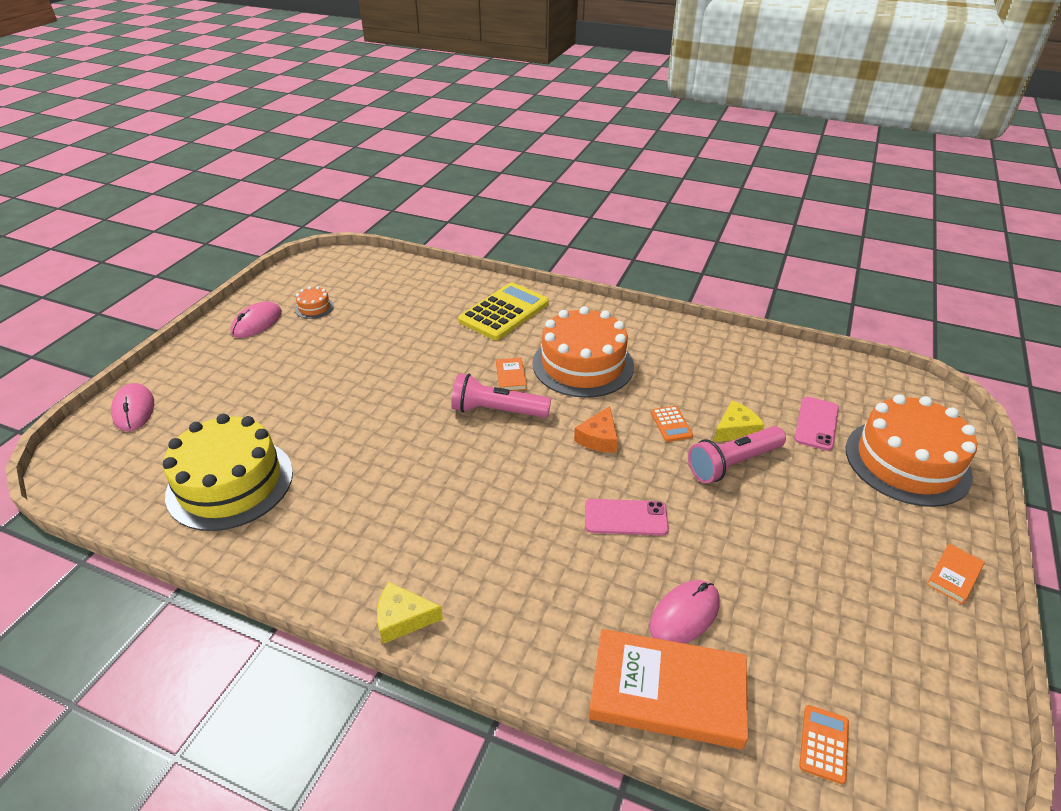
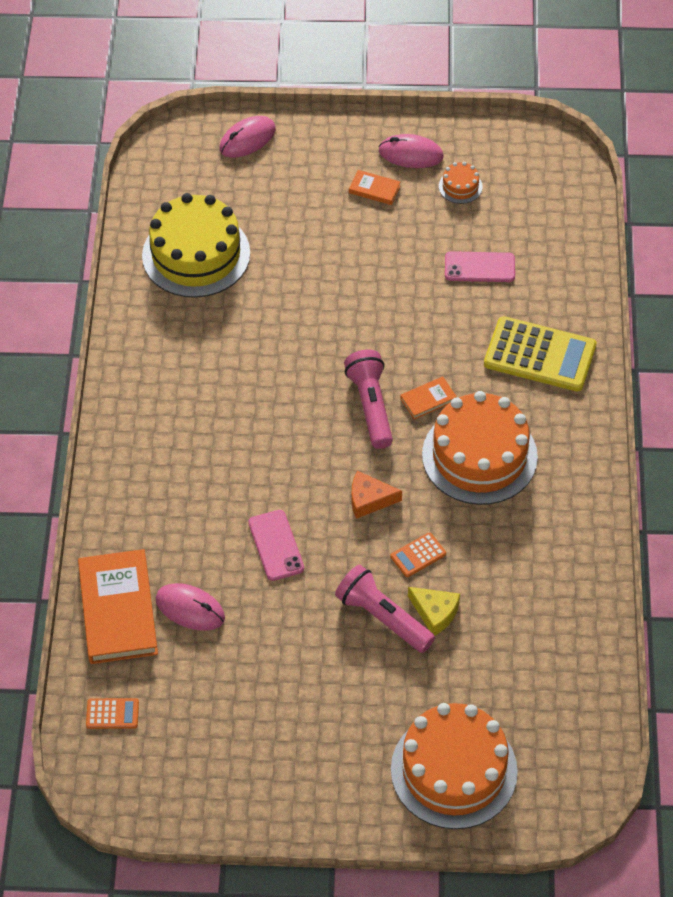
camera: 70 degrees right, 15 degrees up
(403, 618) = (116, 427): yellow cheese -> none
(816, 423) = (479, 685): pink phone -> pink phone (479, 267)
(954, 575) = (311, 806): orange book -> orange book (374, 189)

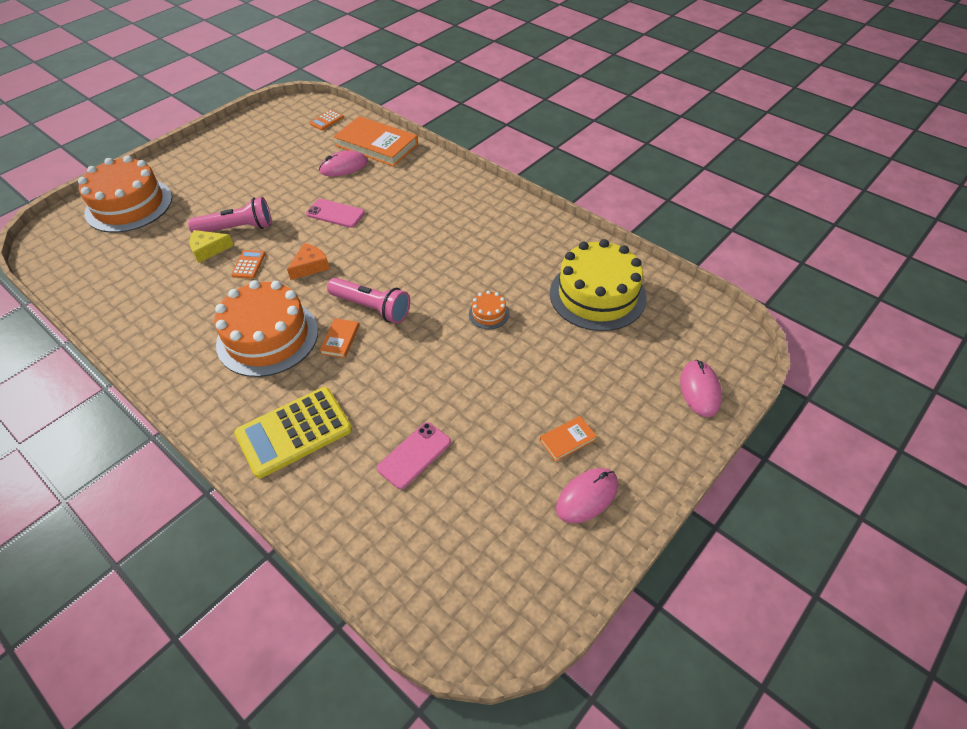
camera: 130 degrees right, 5 degrees down
(460, 186) = (513, 508): orange cake -> orange cake (489, 314)

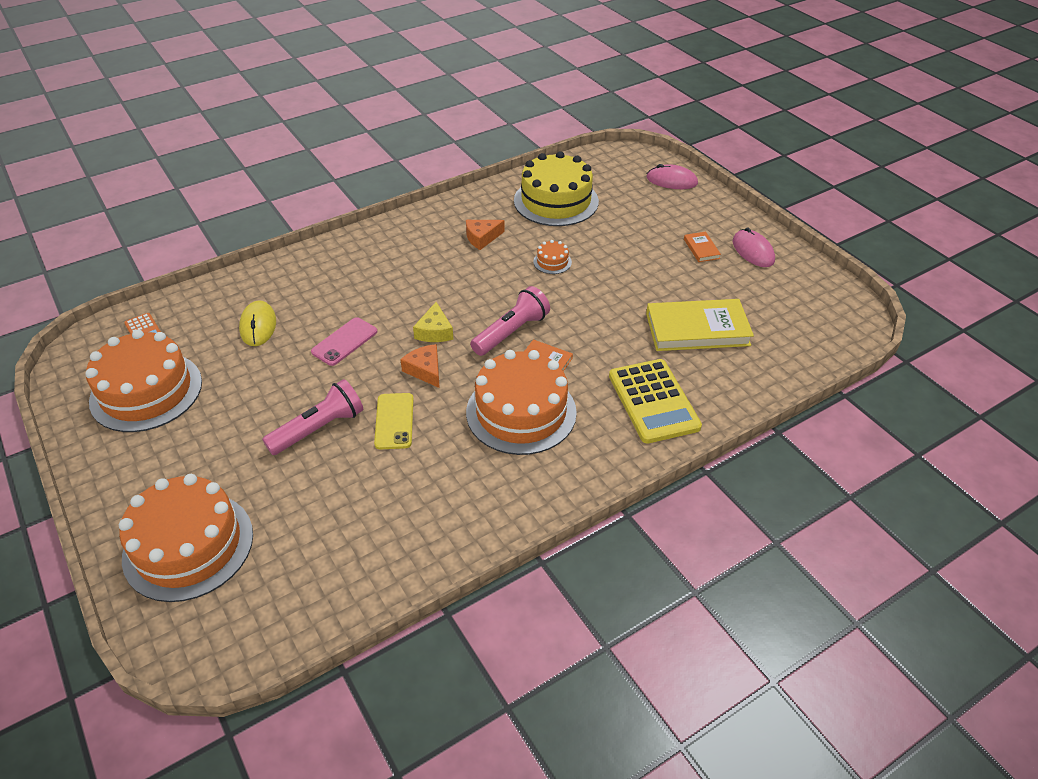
camera: 75 degrees left, 5 degrees down
(208, 250) = (345, 457): yellow cheese -> yellow cheese (434, 331)
(237, 228) = (318, 428): pink flashlight -> pink flashlight turned 45 degrees clockwise
(248, 264) = (394, 421): orange calculator -> yellow phone
(265, 142) = (146, 391): none -> orange cake
(343, 167) = (258, 326): pink mouse -> yellow mouse
(376, 145) = (235, 294): orange book -> none
(414, 455) = (697, 329): pink phone -> yellow book
(506, 256) = (482, 238): none -> orange cheese

